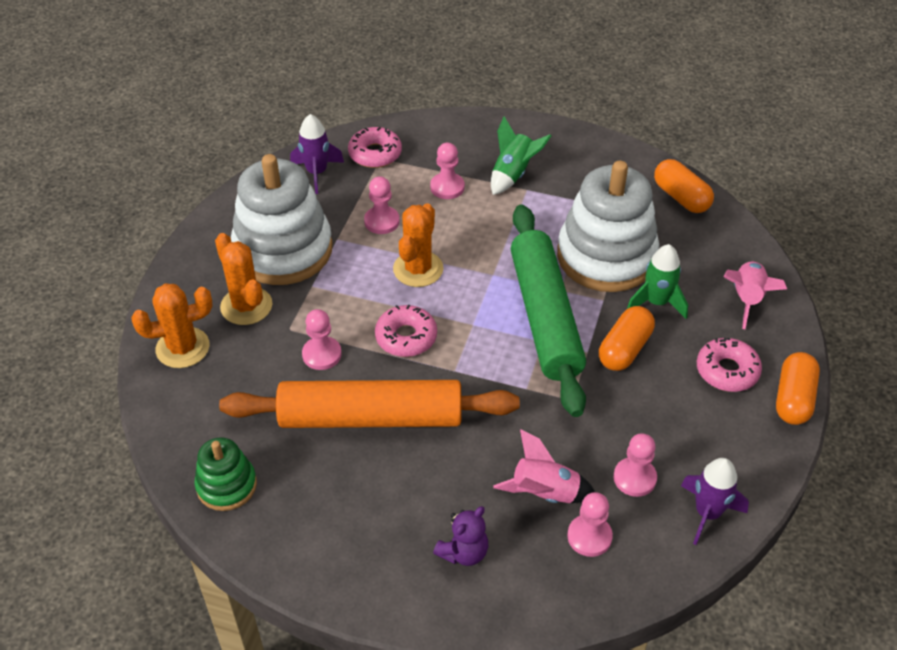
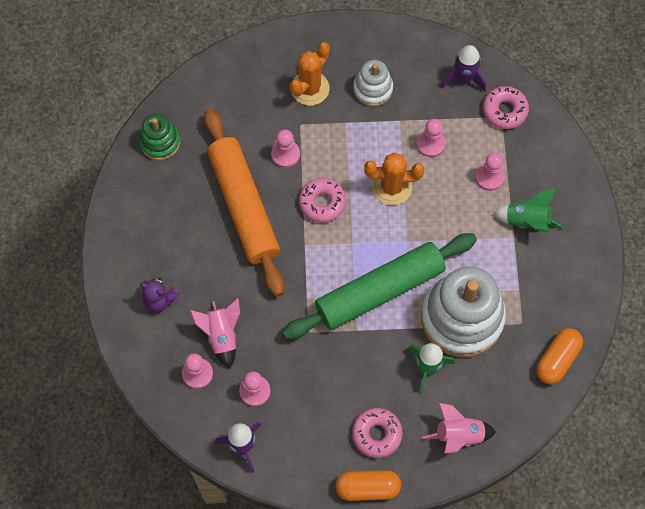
camera: 70 degrees right, 20 degrees up
(182, 348) = (257, 66): orange cactus -> none
(283, 250) = (373, 89): white stacking toy -> white stacking toy, size x0.51
(624, 349) = (370, 356): orange capsule -> none

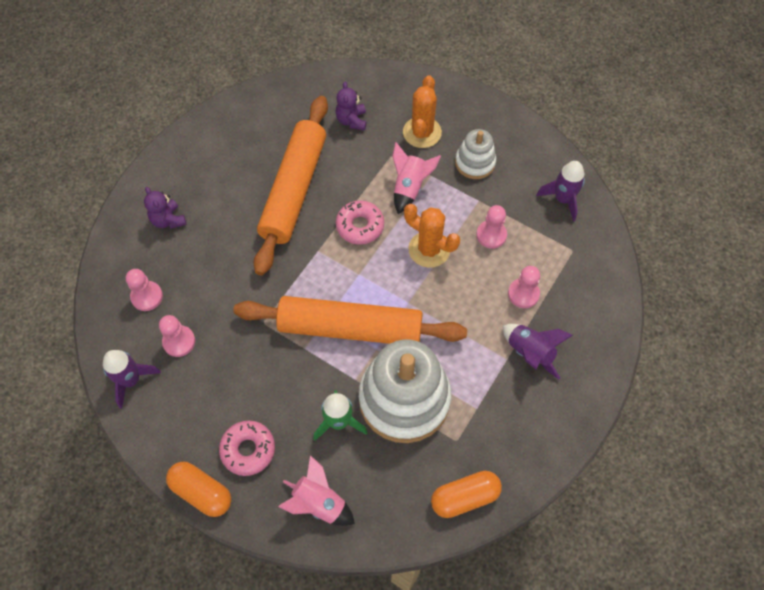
camera: 35 degrees right, 5 degrees down
(160, 142) = (270, 104): green stacking toy -> none
(221, 335) = (191, 279): pink rocket -> pink rocket (409, 187)
(242, 114) = (351, 120): none -> purple teddy bear
(285, 154) = (360, 171): pink pawn -> none
(310, 88) = (422, 132): orange cactus -> orange cactus turned 60 degrees counterclockwise
(379, 291) = (350, 328): green rolling pin -> orange rolling pin
(504, 111) = (580, 247): pink donut -> none
(527, 221) = (530, 353): green rocket -> purple rocket

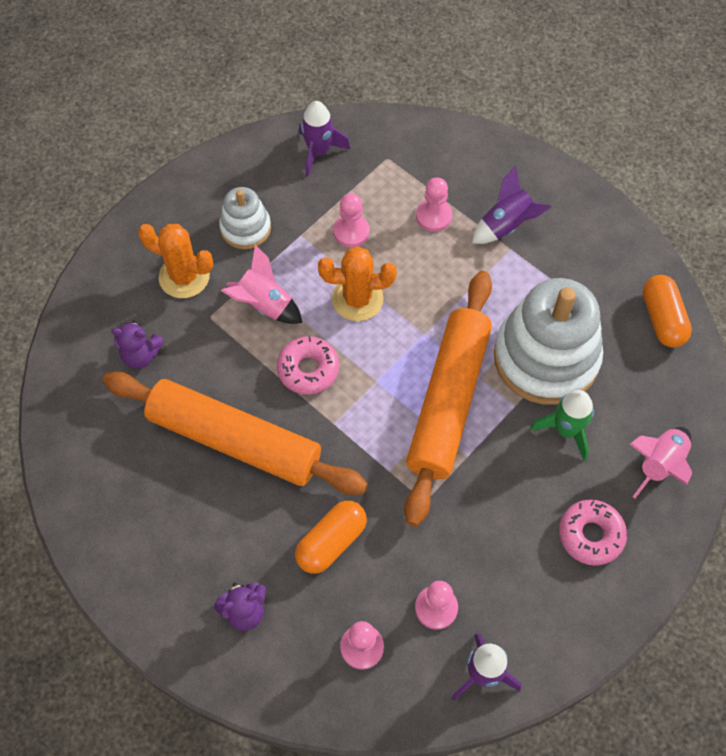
camera: 80 degrees left, 0 degrees up
(201, 492) = (638, 594): orange capsule -> orange capsule (331, 542)
(429, 249) = (357, 299): orange cactus -> orange cactus turned 45 degrees clockwise

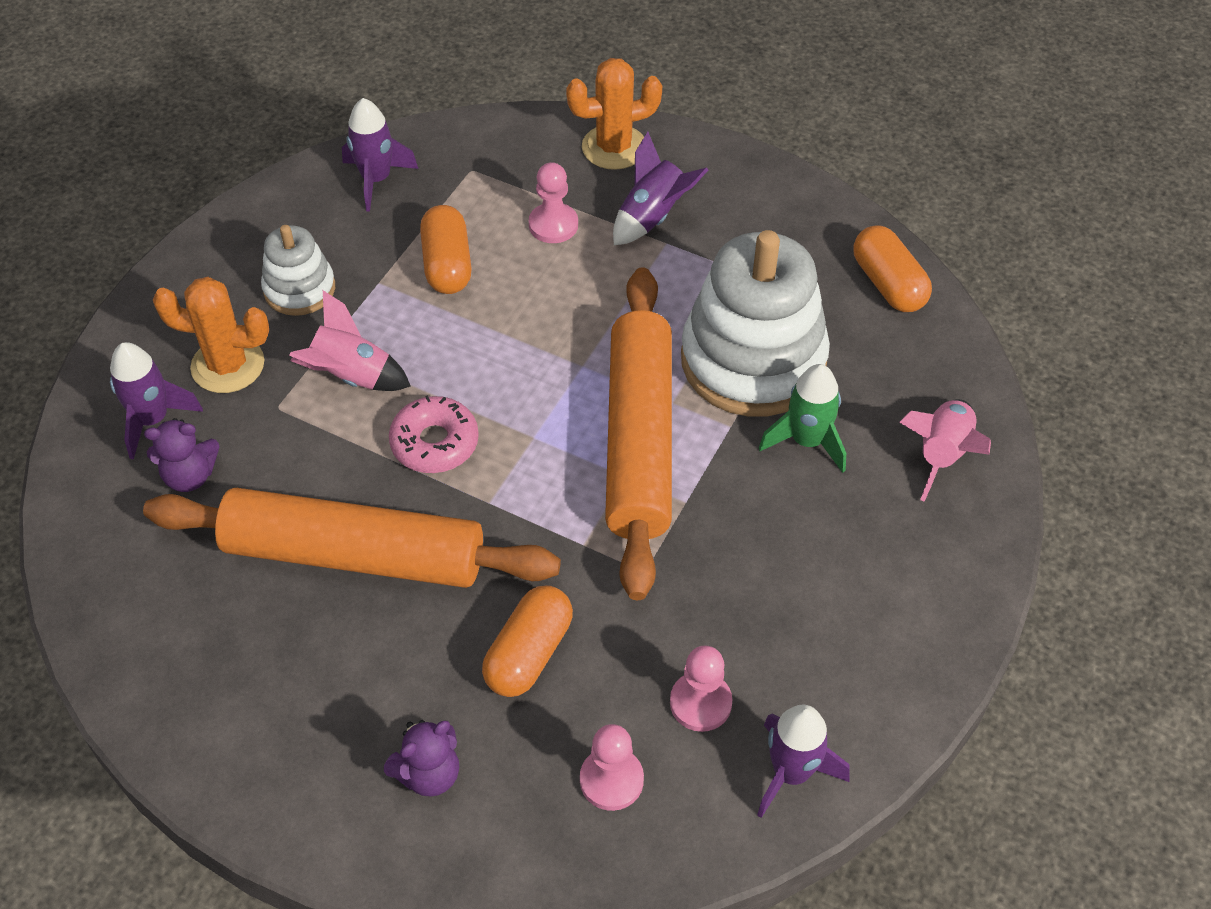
camera: 15 degrees left, 10 degrees down
(126, 307) = (153, 420): none -> purple rocket
(351, 231) = (447, 264): pink pawn -> orange capsule
(357, 299) = (479, 343): orange cactus -> orange cactus (614, 147)
(590, 535) = (881, 561): pink donut -> none

